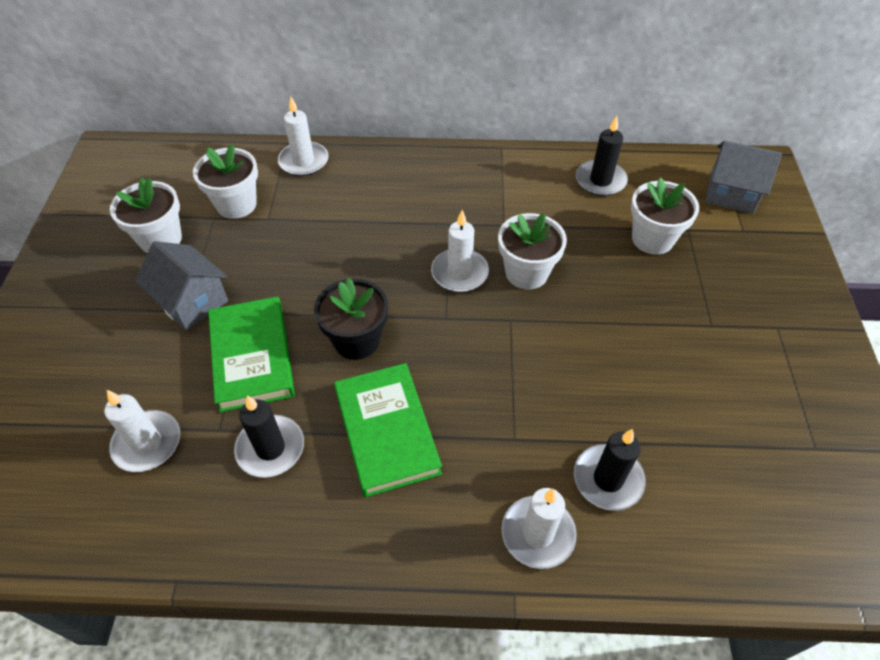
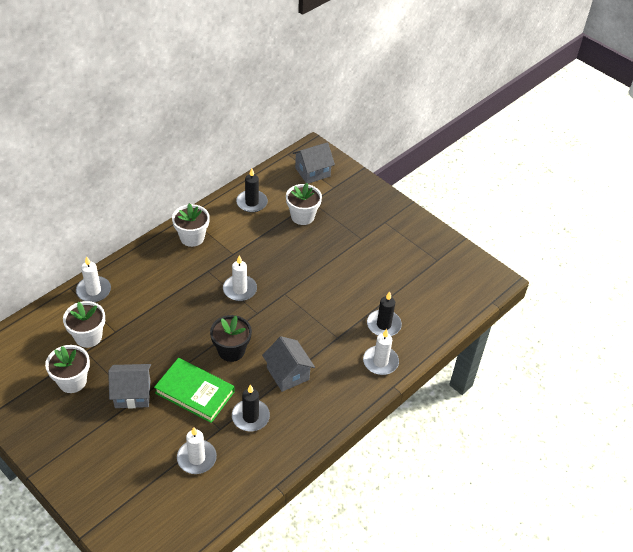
camera: 50 degrees left, 5 degrees down
(386, 431) = (288, 374): green book -> grey house
(526, 273) = (268, 269): white flower pot -> white flower pot (192, 237)

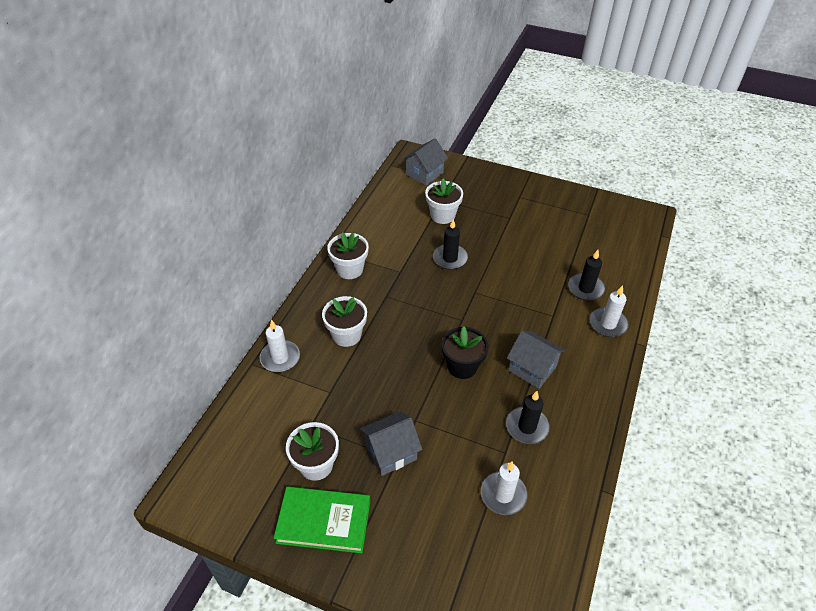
camera: 20 degrees left, 0 degrees up
(88, 336) = (304, 409): white flower pot -> white flower pot (346, 335)
(195, 392) = (454, 424): green book -> green book (324, 521)
(240, 289) = (430, 303): white candle -> none
(252, 203) = (386, 218): black candle -> black candle (450, 258)

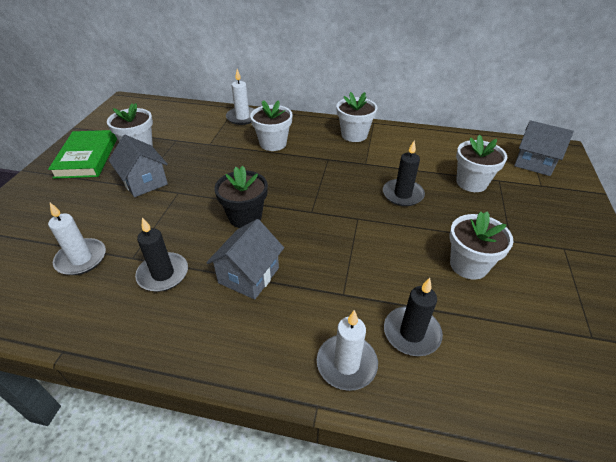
camera: 80 degrees right, 5 degrees down
(531, 245) = (468, 265): none -> white flower pot

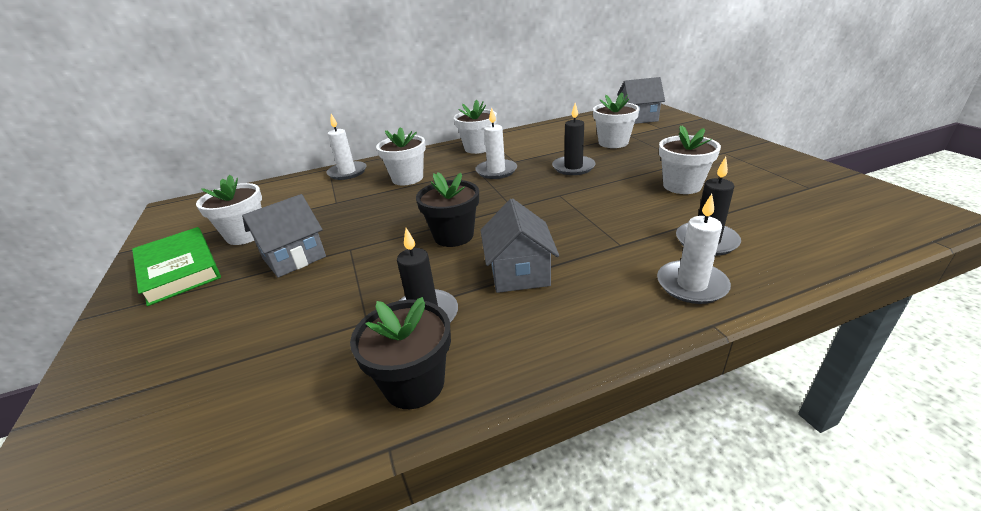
camera: 30 degrees left, 10 degrees down
(81, 259) = (296, 354): white candle -> white candle (496, 171)
(111, 319) = (414, 384): none -> black flower pot
(144, 182) = (294, 257): grey house -> grey house turned 60 degrees counterclockwise

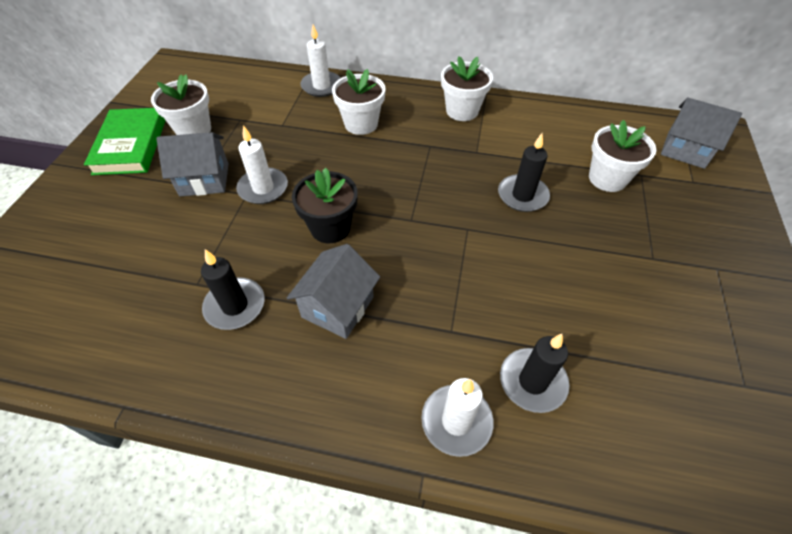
camera: 30 degrees right, 20 degrees up
(414, 384) = (177, 366): black flower pot -> none
(496, 171) = (445, 158): white candle -> white candle (263, 188)
(682, 186) = (601, 292): white flower pot -> none

